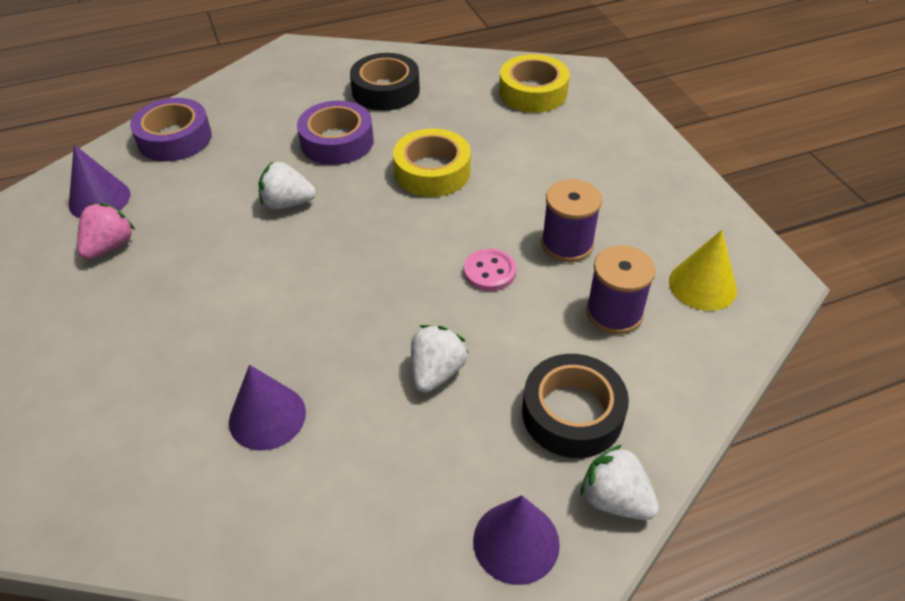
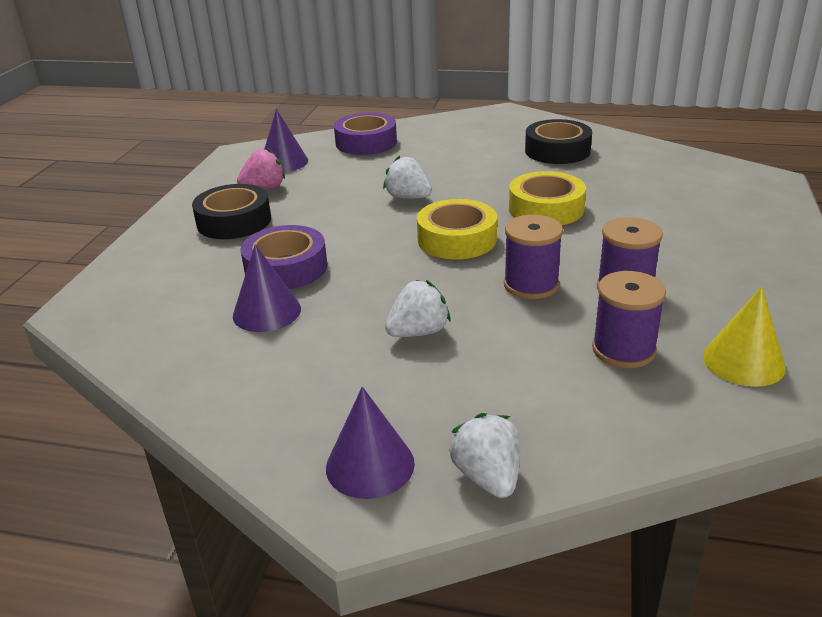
camera: 35 degrees right, 15 degrees down
(337, 141) = (484, 172): purple tape -> purple tape (286, 268)
(489, 271) = (531, 285): pink button -> purple spool
(533, 92) = (696, 180): yellow tape -> yellow tape (457, 239)
(572, 413) = (509, 403): black tape -> black tape (234, 221)

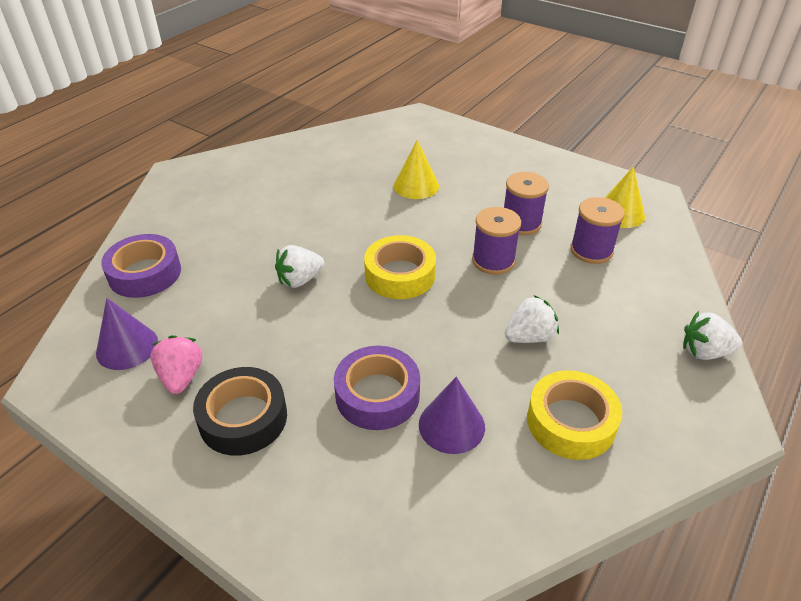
camera: 70 degrees left, 10 degrees up
(370, 465) = (682, 406): purple cone -> none
(418, 332) = (529, 337): white strawberry -> white strawberry turned 75 degrees clockwise
(546, 209) = (384, 215): yellow tape -> yellow tape (571, 422)
(557, 151) = (288, 175): black tape -> none
(620, 212) = (416, 186): none -> yellow cone

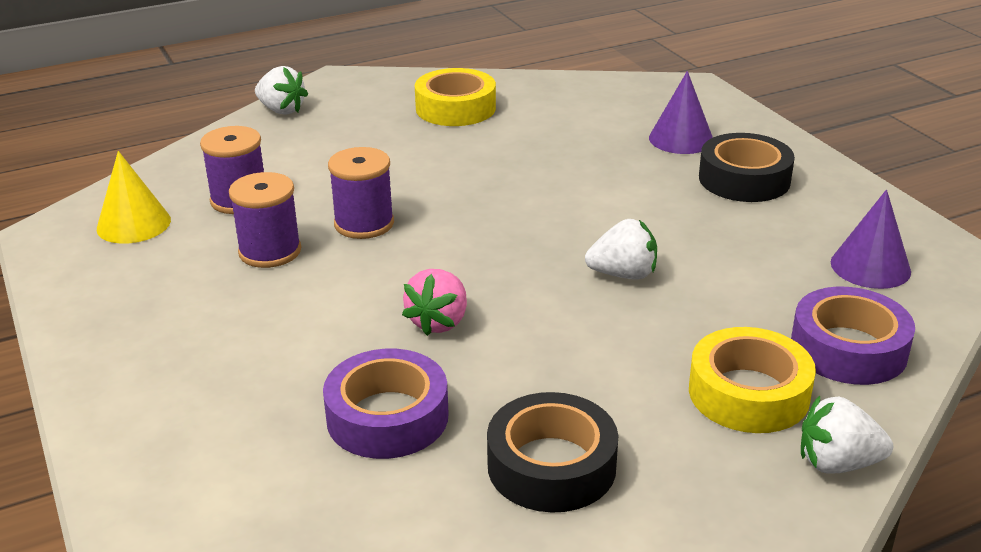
camera: 150 degrees left, 10 degrees down
(181, 377) = (804, 223): pink strawberry -> pink strawberry (439, 322)
(281, 173) = (551, 465): none -> black tape
(377, 395) = (605, 161): purple tape -> purple tape (387, 417)
(400, 275) = (491, 243): yellow tape -> yellow tape (748, 393)
(416, 186) = (340, 353): yellow cone -> none
(451, 425) = (555, 130): purple cone -> purple cone (681, 139)
(529, 337) = (417, 157): white strawberry -> white strawberry (837, 463)

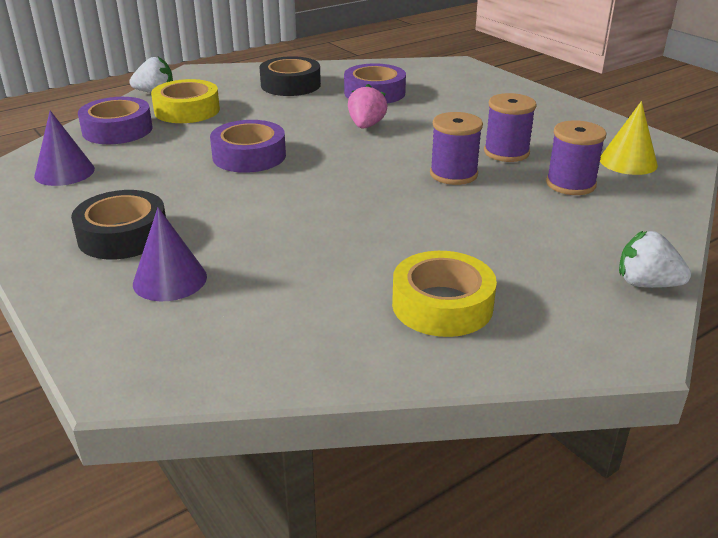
camera: 170 degrees right, 0 degrees up
(623, 274) = (249, 156): white strawberry -> purple tape

